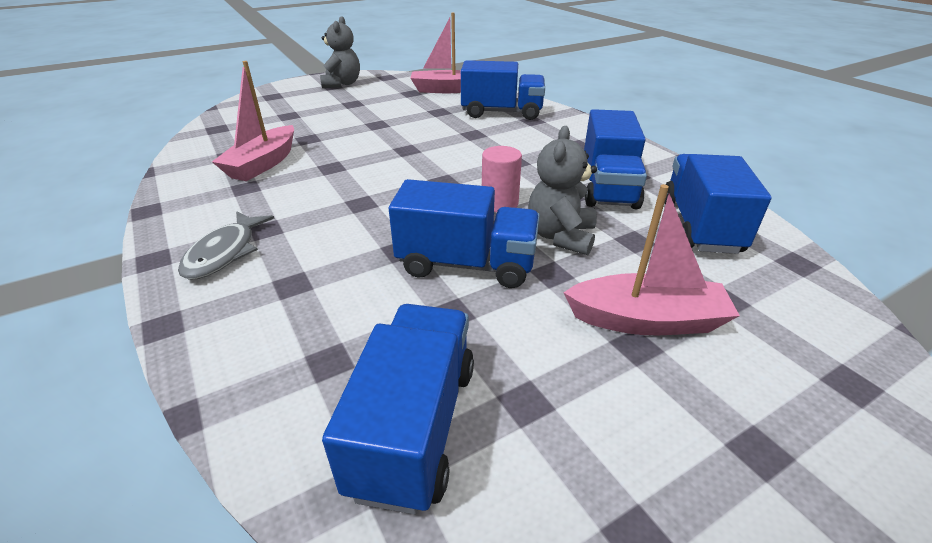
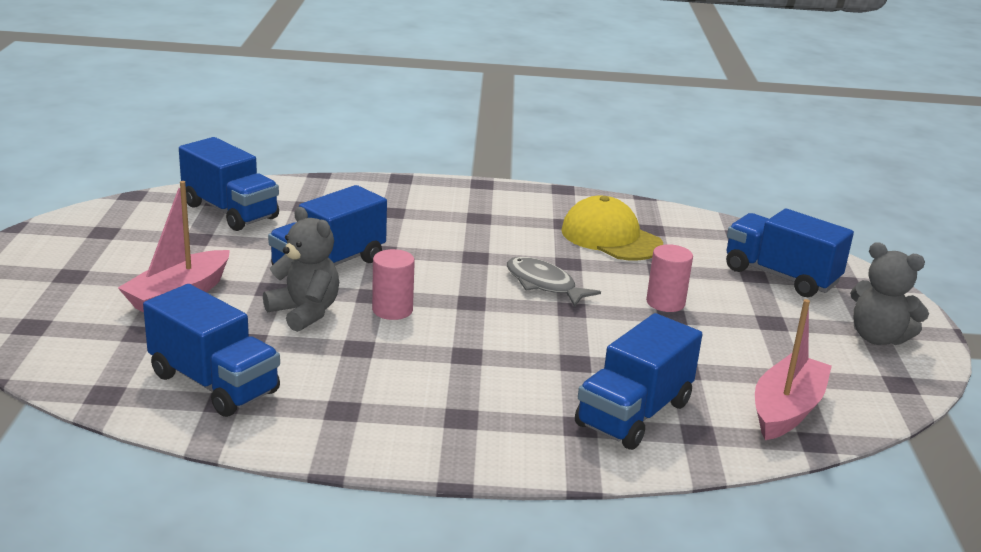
camera: 120 degrees right, 10 degrees down
(225, 253) = (460, 201): grey fish -> grey fish (544, 284)
(263, 164) = (611, 238): pink boat -> yellow cap
(361, 128) = (665, 303): none -> pink cylinder
(607, 187) = (341, 377): blue truck -> blue truck (780, 276)

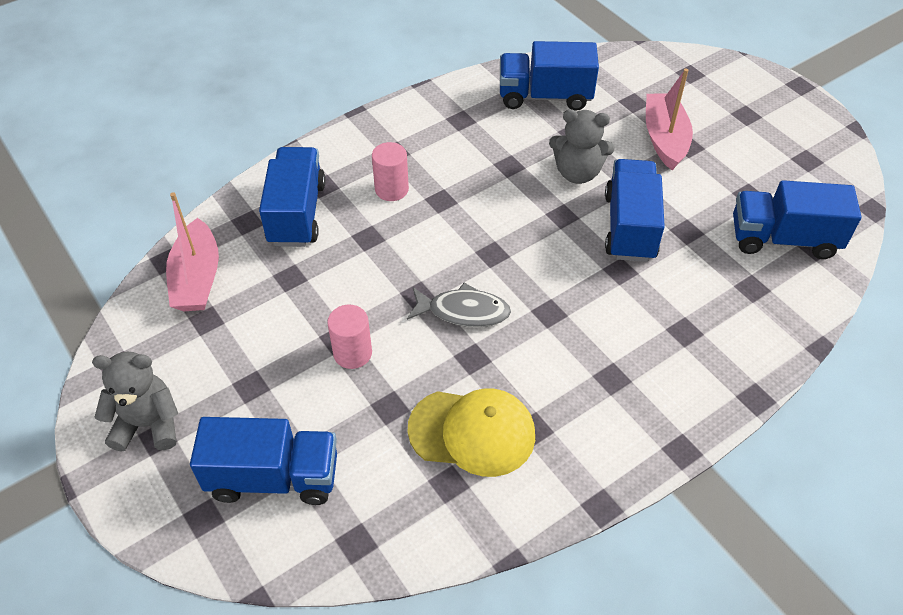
camera: 145 degrees right, 25 degrees up
(392, 310) = (531, 210): pink cylinder -> pink cylinder (391, 189)

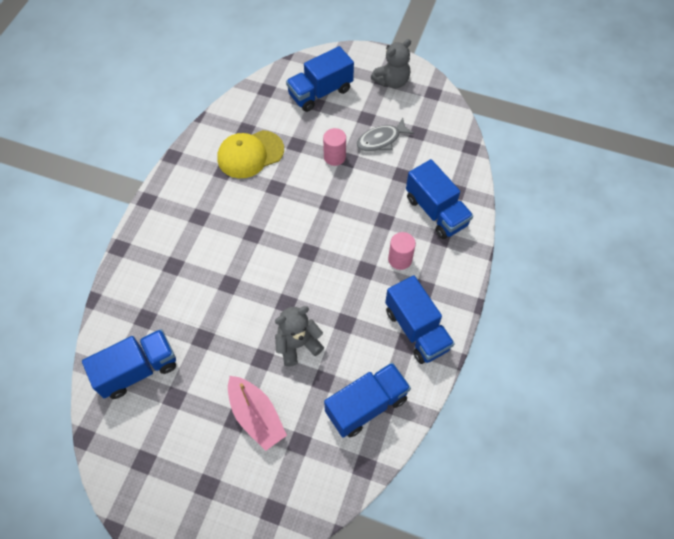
camera: 145 degrees right, 10 degrees up
(197, 278) = (445, 148): pink boat -> none
(463, 311) = (298, 208): grey fish -> grey fish (381, 140)
(629, 227) = (240, 319): blue truck -> blue truck (417, 329)

